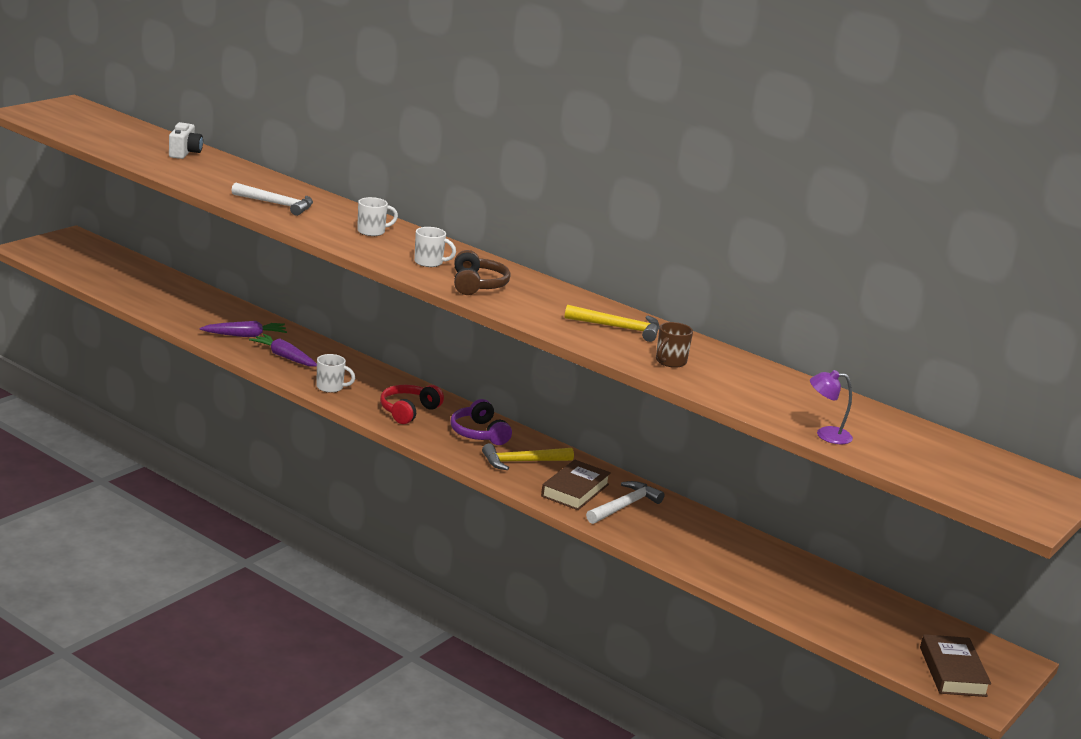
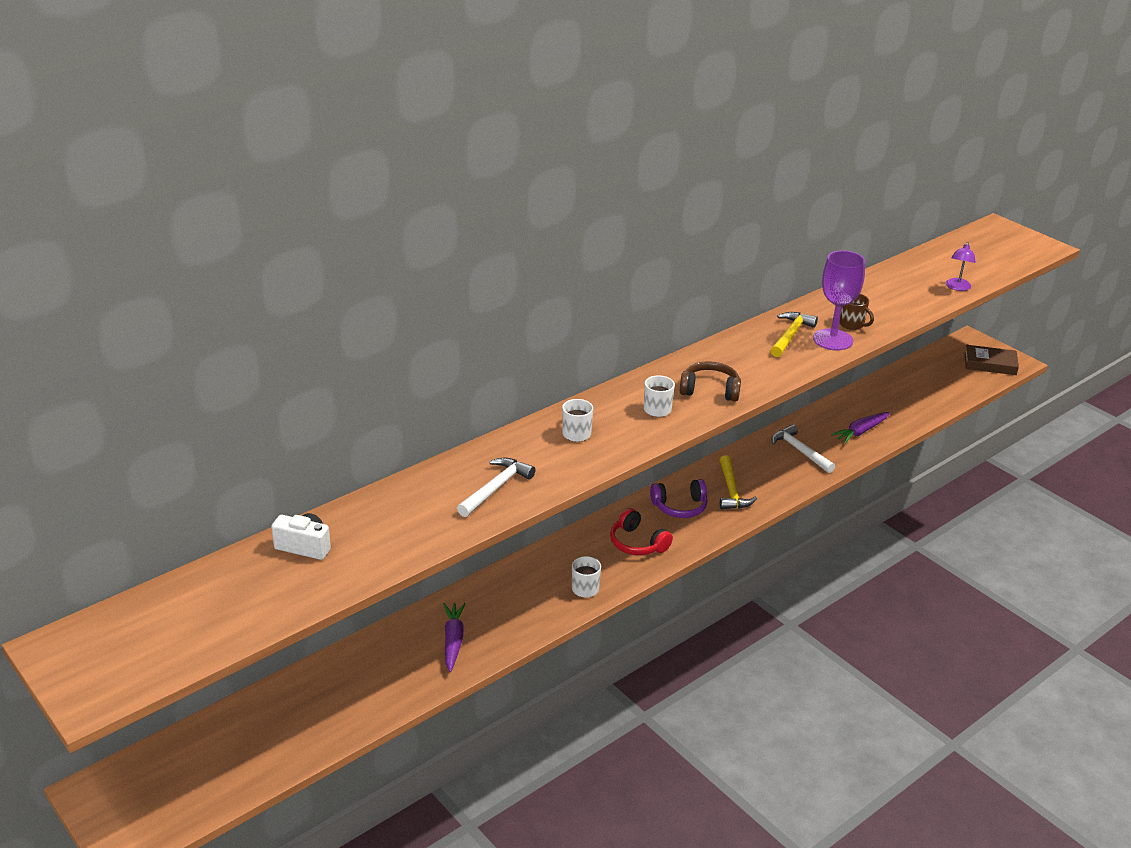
camera: 75 degrees left, 10 degrees up
(284, 357) = (511, 615): purple carrot -> purple carrot (860, 432)
(575, 490) = (778, 471): brown book -> none
(624, 348) = (832, 340): none -> purple goblet

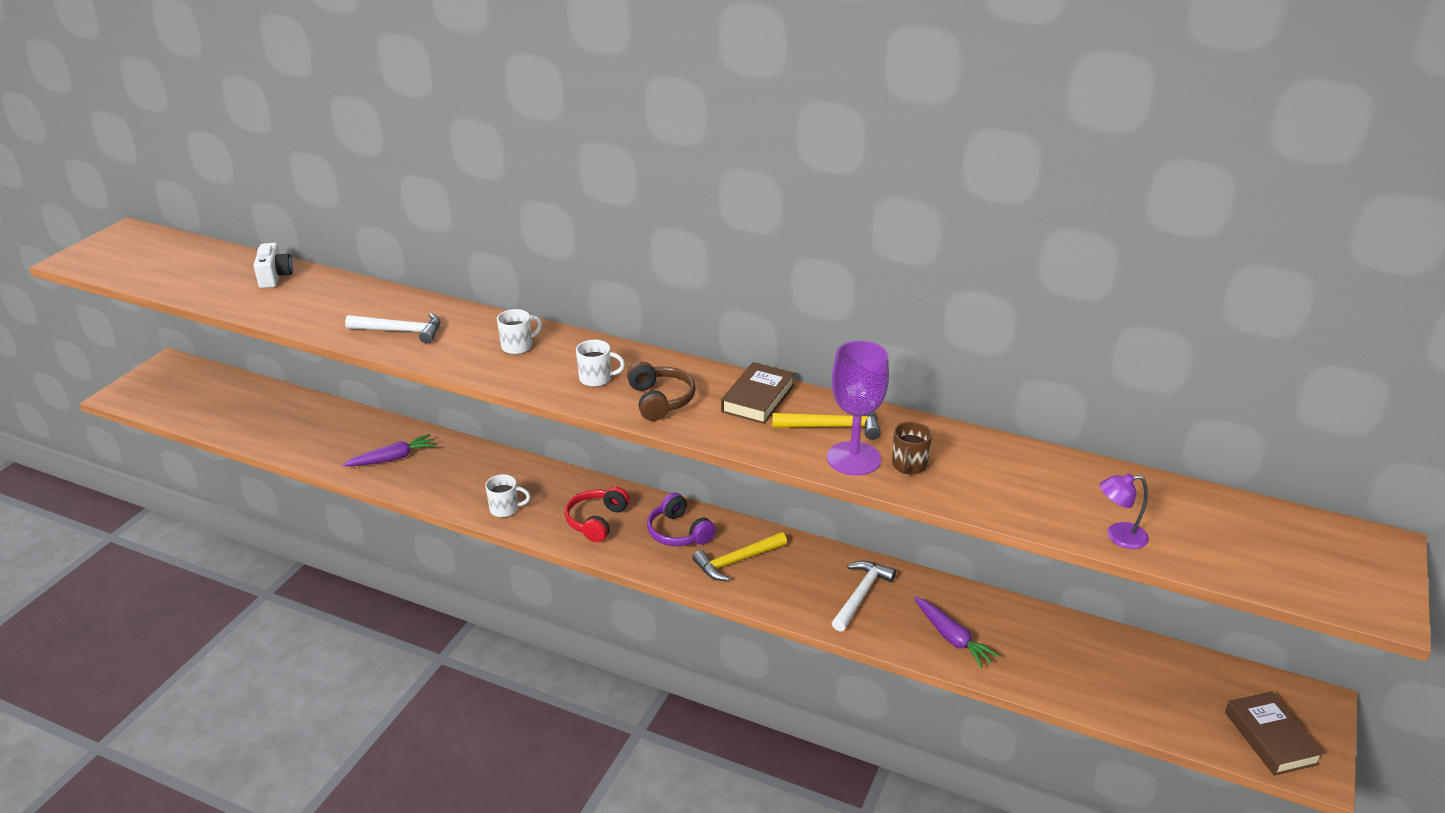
camera: 65 degrees right, 0 degrees up
(735, 352) = (758, 398): none -> brown book
(860, 432) = (952, 638): purple carrot -> purple carrot turned 150 degrees counterclockwise

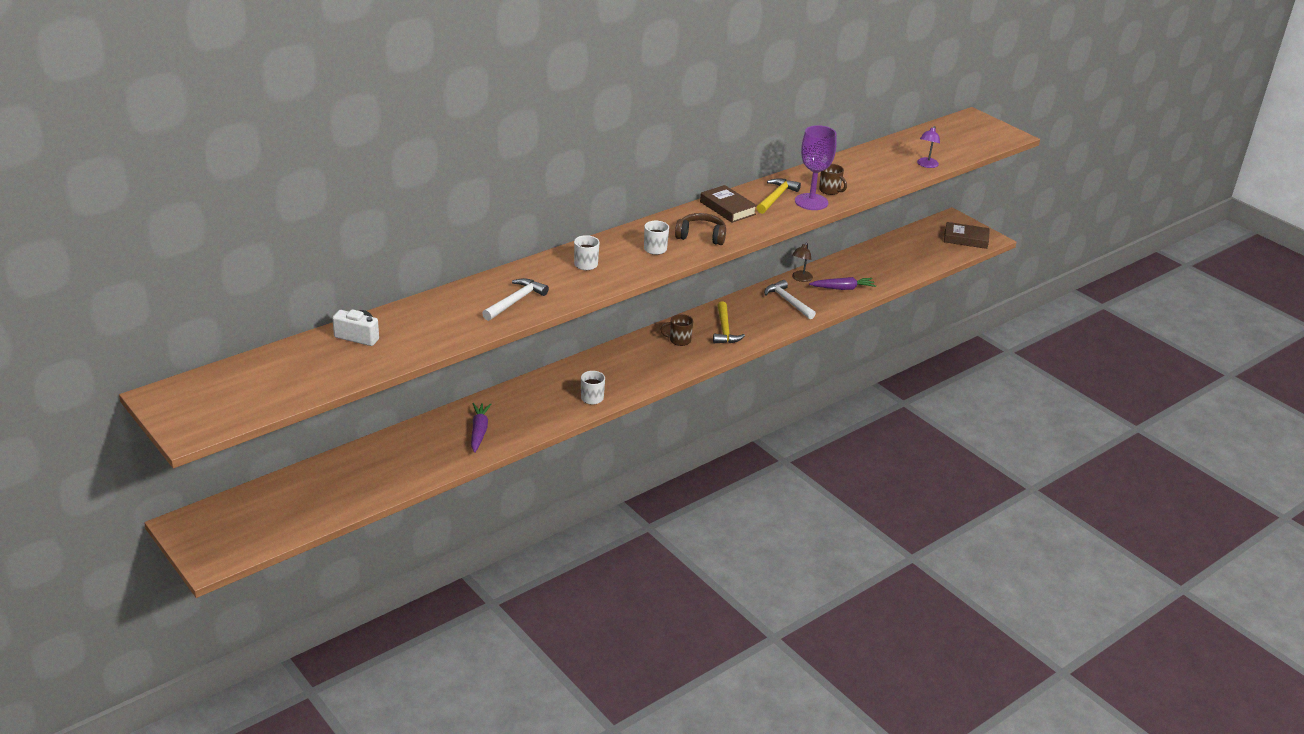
camera: 65 degrees left, 0 degrees up
(596, 521) = (639, 366): red headphones -> none
(678, 532) = (679, 340): purple headphones -> brown mug
(933, 589) = (800, 279): none -> brown lamp

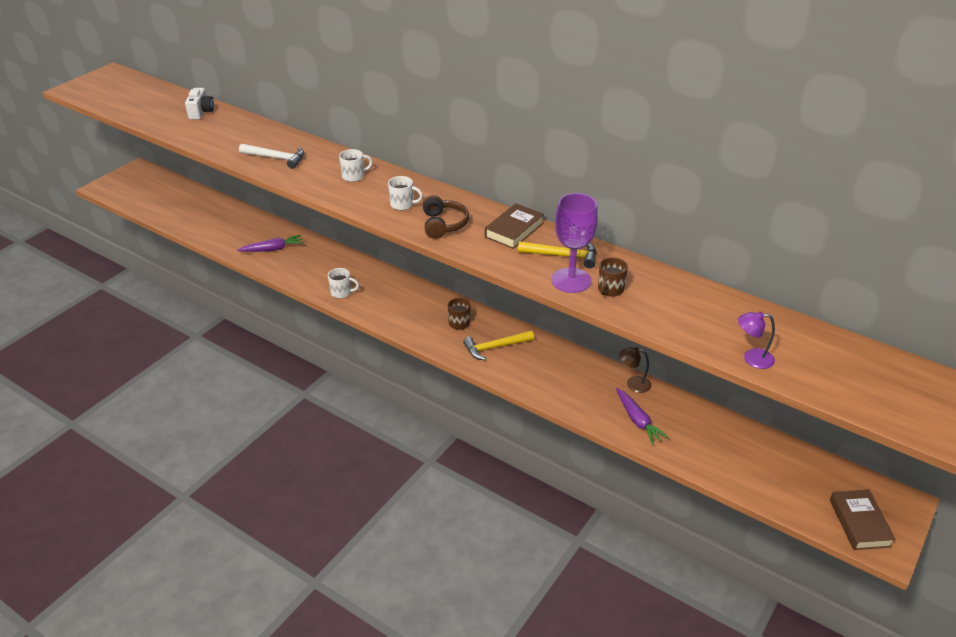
camera: 75 degrees right, 5 degrees up
(788, 301) = (579, 382): white hammer -> none

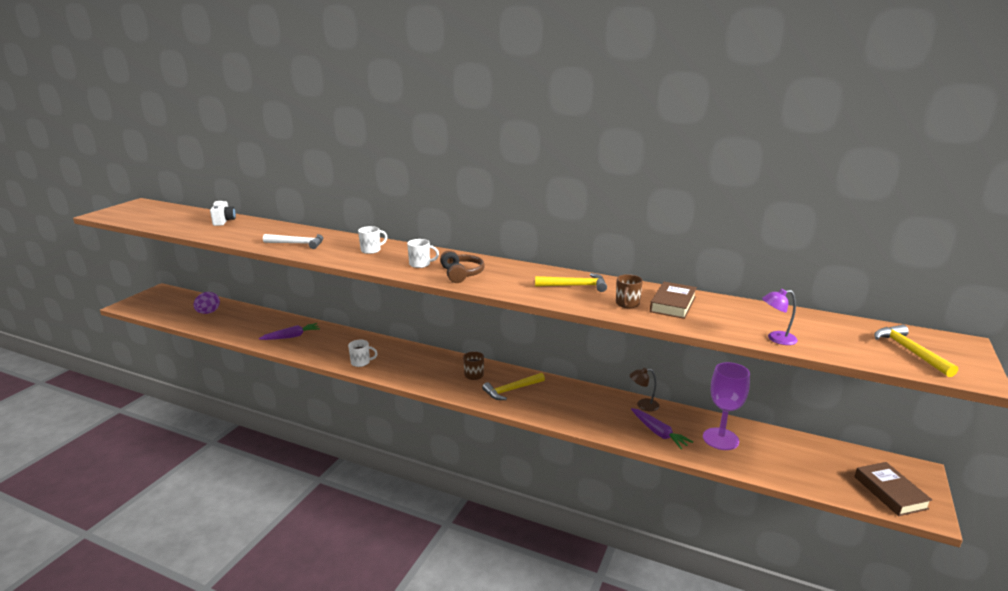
camera: 10 degrees left, 15 degrees down
(187, 206) = (208, 312): none -> purple egg
(514, 230) = (525, 273): brown book -> brown book (673, 304)
(571, 280) = (590, 301): purple goblet -> purple goblet (720, 439)
(892, 393) = (909, 351): none -> yellow hammer

